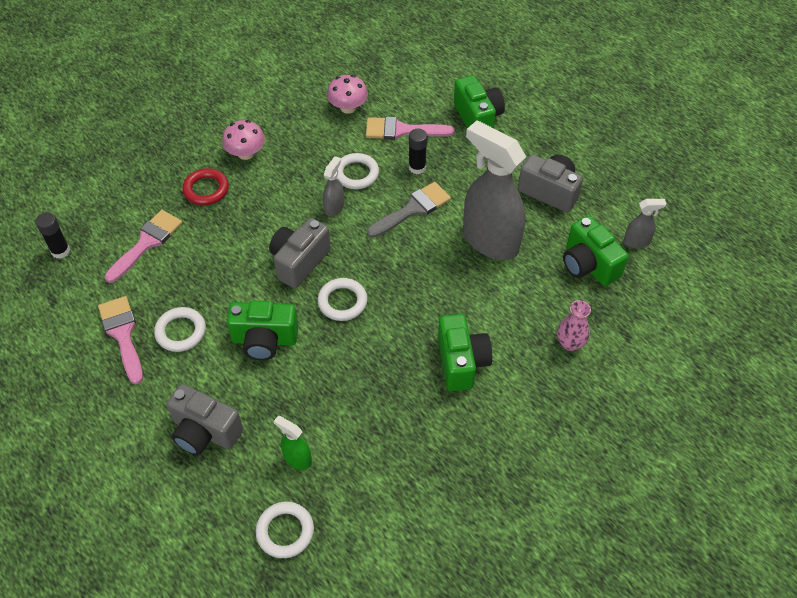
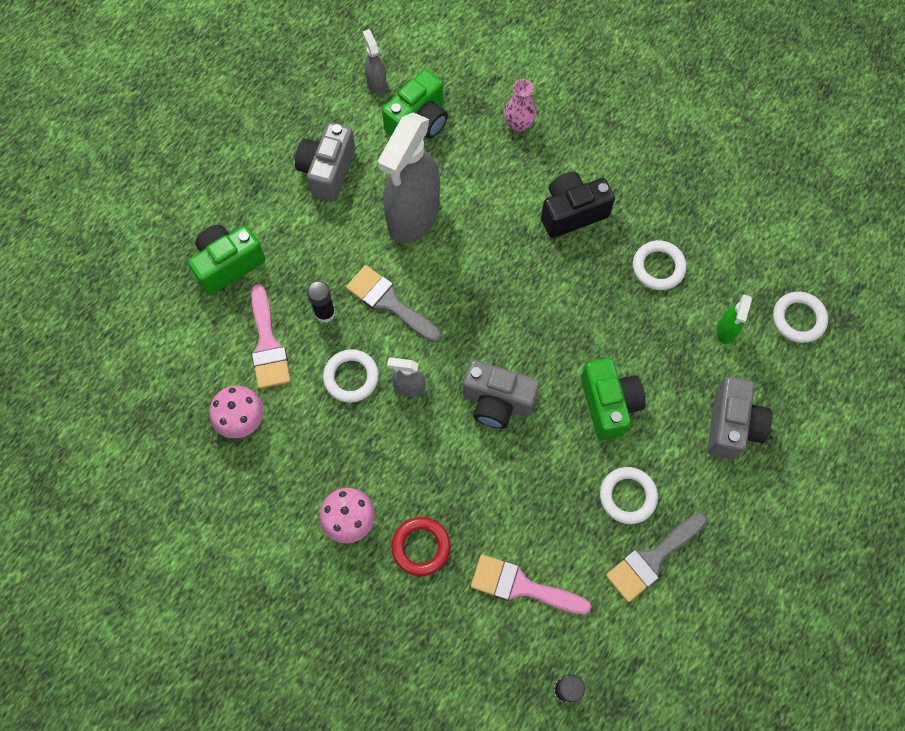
camera: 105 degrees left, 15 degrees up
(123, 334) = (652, 559): pink brush -> grey brush
(342, 302) = (536, 341): white ring -> white ring (658, 267)
(461, 362) = (572, 212): green camera -> black camera

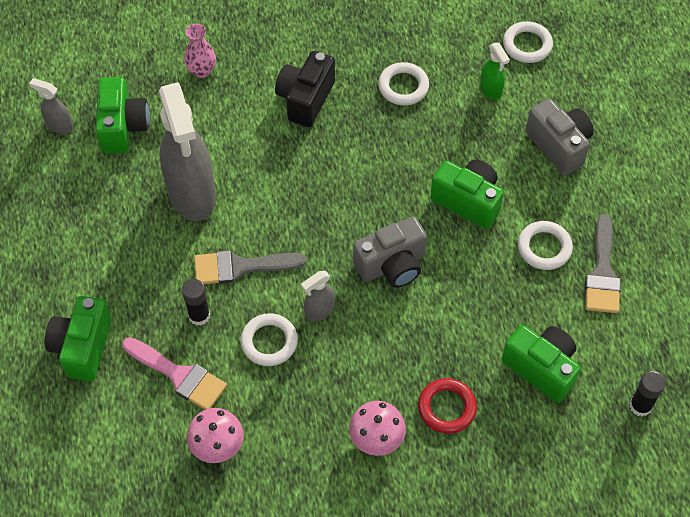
camera: 45 degrees left, 10 degrees down
(327, 171) = (89, 216): grey camera -> none
(522, 586) = (541, 368): pink brush -> green camera

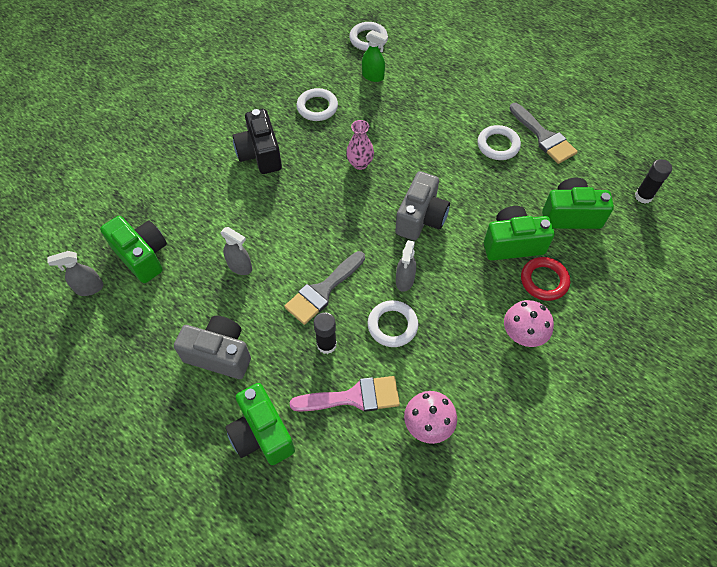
camera: 40 degrees left, 0 degrees up
(192, 194) = (240, 267): grey spray bottle -> grey spray bottle, size x0.43
(202, 71) = (167, 181): pink vase -> pink vase (360, 163)
(468, 201) = (426, 148): green camera -> green camera (512, 244)
(559, 146) = (445, 83): grey camera -> grey camera (219, 354)

